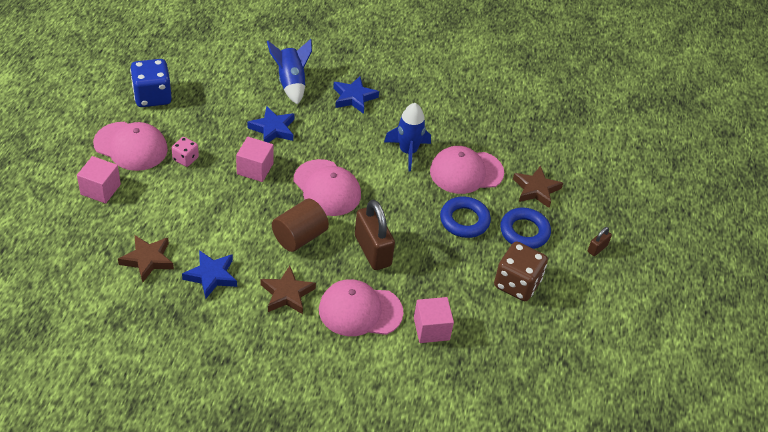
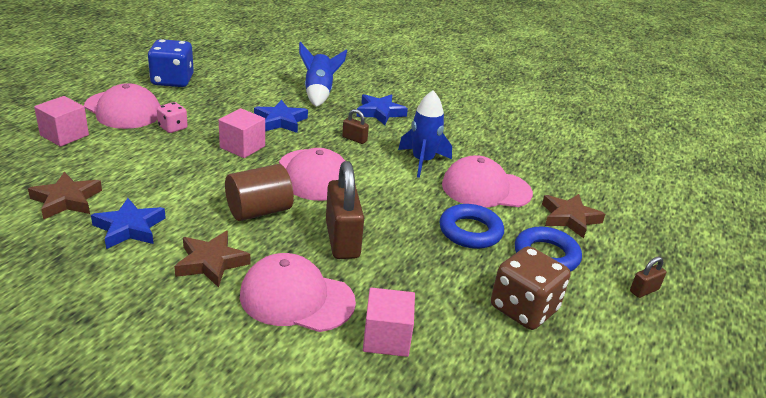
camera: 15 degrees right, 15 degrees down
(343, 137) = (354, 139): none -> brown padlock

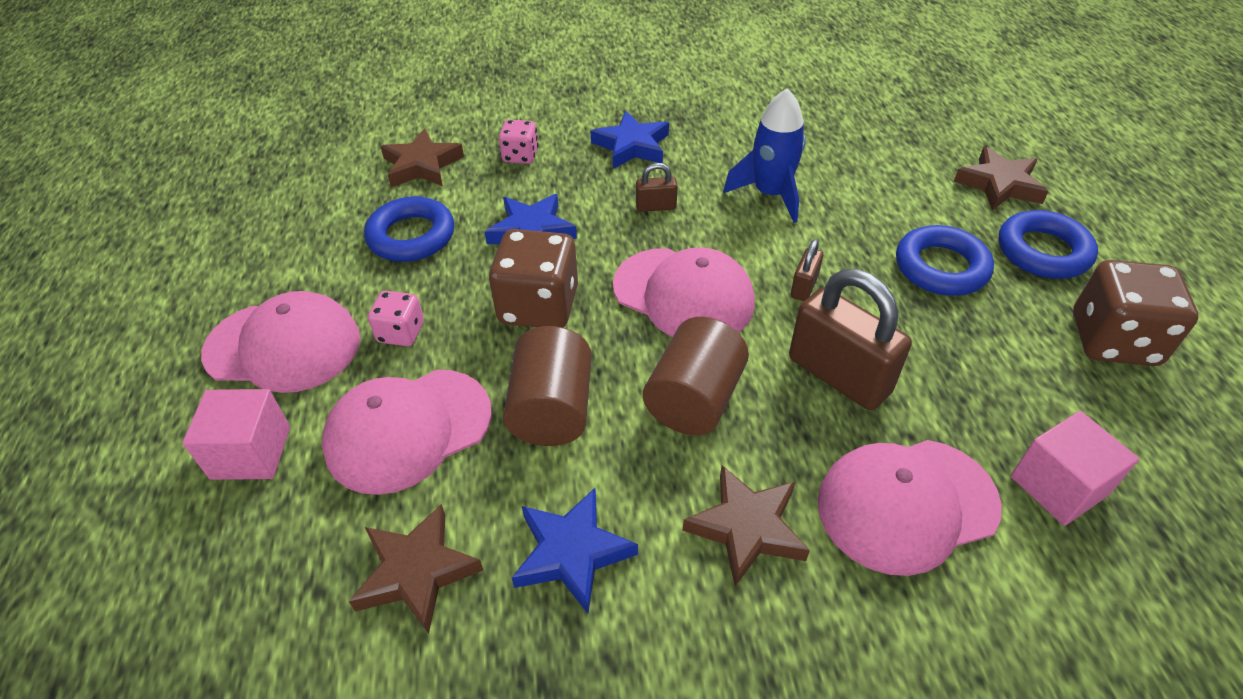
camera: 30 degrees left, 15 degrees up
(172, 81) = (290, 247): blue dice -> none
(193, 182) = (552, 409): none -> brown cylinder
(226, 99) = (411, 236): none -> blue ring
(242, 147) = (538, 306): pink cube -> brown dice
(269, 77) = (422, 165): none -> brown star
(319, 93) = (520, 156): blue rocket -> pink dice
(486, 189) = (879, 194): pink cap -> pink cap (408, 430)
(644, 290) = (1166, 238): brown padlock -> brown padlock (804, 287)

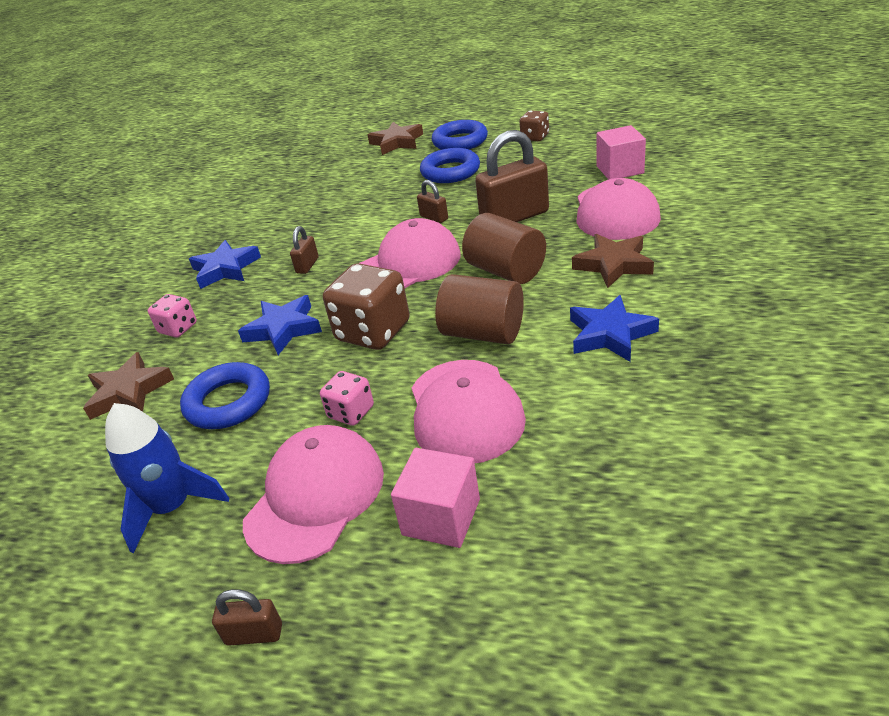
camera: 65 degrees left, 10 degrees down
(134, 362) = (254, 634): none -> brown padlock
(416, 571) = (603, 409): brown star -> none
(770, 194) = (337, 217): blue rocket -> blue rocket (173, 507)
(1113, 340) = (535, 137): brown dice -> brown dice, size x0.54

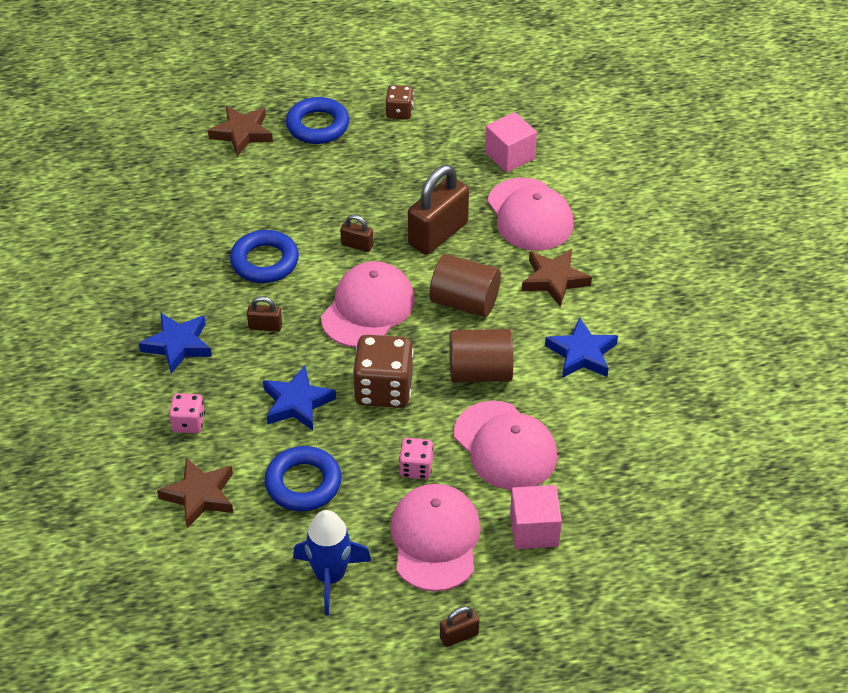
camera: 30 degrees left, 10 degrees up
(307, 265) = (265, 326): brown padlock -> brown padlock turned 75 degrees counterclockwise
(450, 171) = (335, 176): blue ring -> blue ring (265, 261)

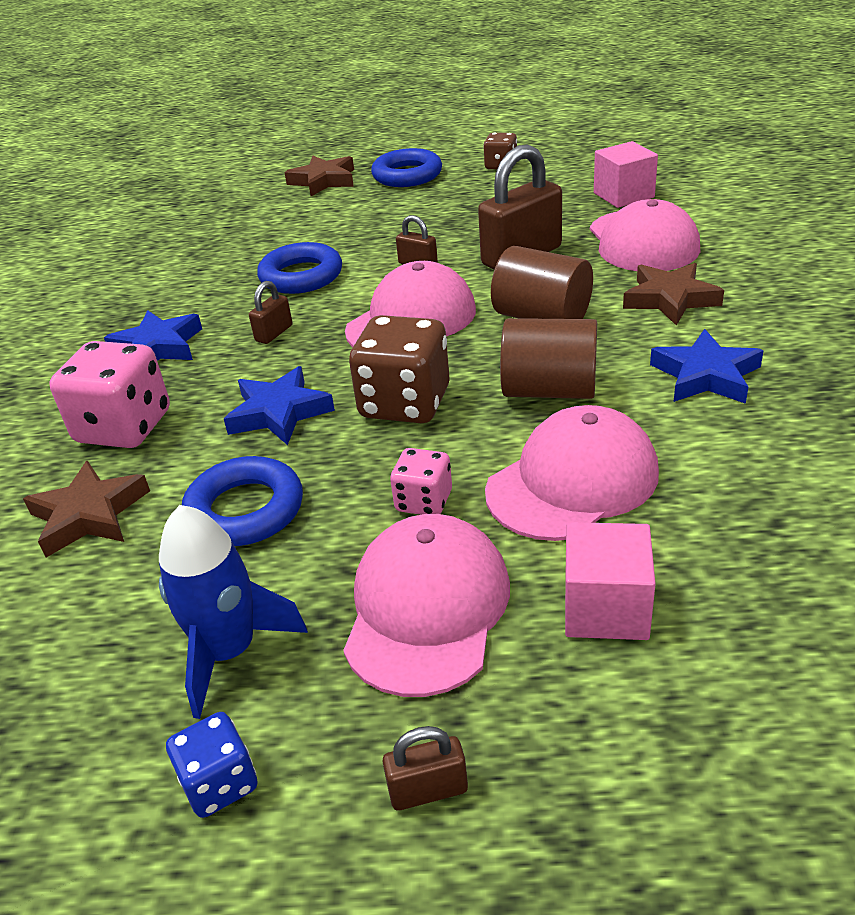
camera: 15 degrees right, 10 degrees down
(188, 423) = (124, 427): pink dice -> pink dice, size x1.84
(265, 326) = (274, 333): brown padlock -> brown padlock turned 75 degrees counterclockwise
(353, 645) = (220, 783): none -> blue dice
(505, 446) = (573, 481): pink cap -> pink cap turned 105 degrees counterclockwise

